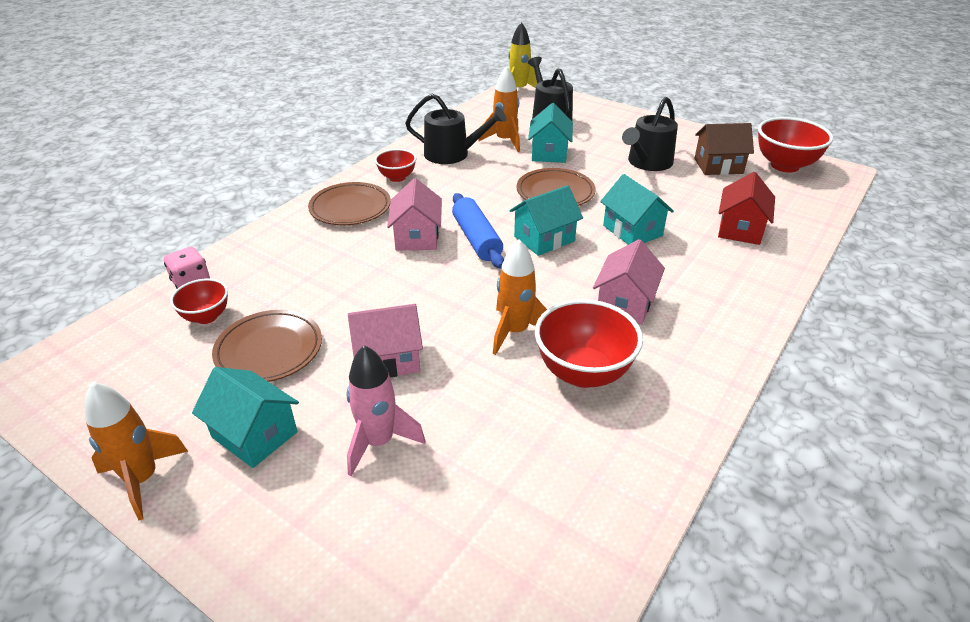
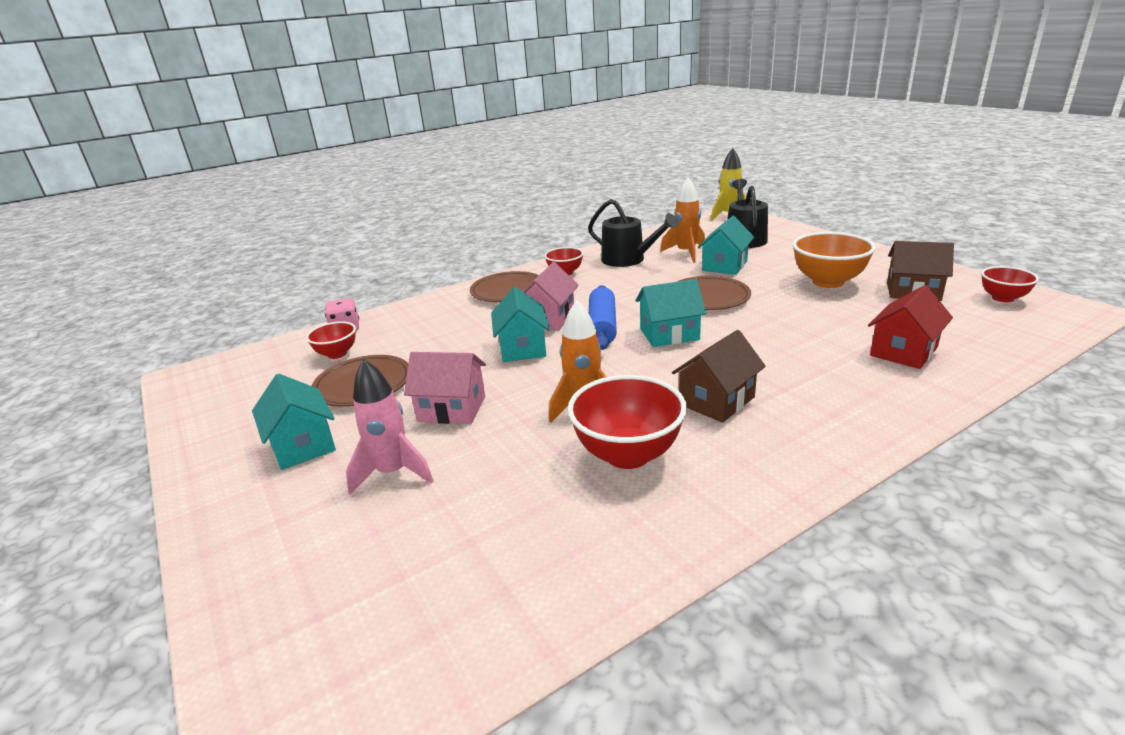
camera: 25 degrees right, 10 degrees down
(142, 479) = (201, 459): orange rocket -> none
(625, 304) = (716, 401): pink house -> brown house
(632, 231) = (770, 338): turquoise house -> turquoise house (522, 348)
(647, 163) = (828, 282): black watering can -> orange bowl
(784, 165) = (1002, 298): red bowl -> red bowl, size x0.58

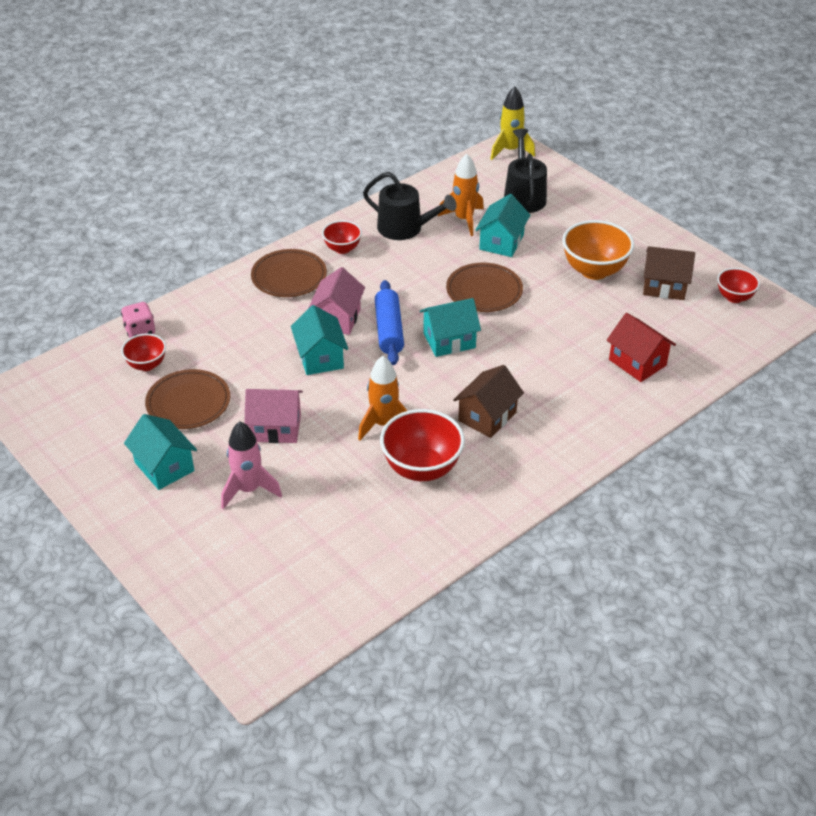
camera: 10 degrees left, 15 degrees up
(903, 351) = (637, 362): red house -> red house turned 75 degrees counterclockwise

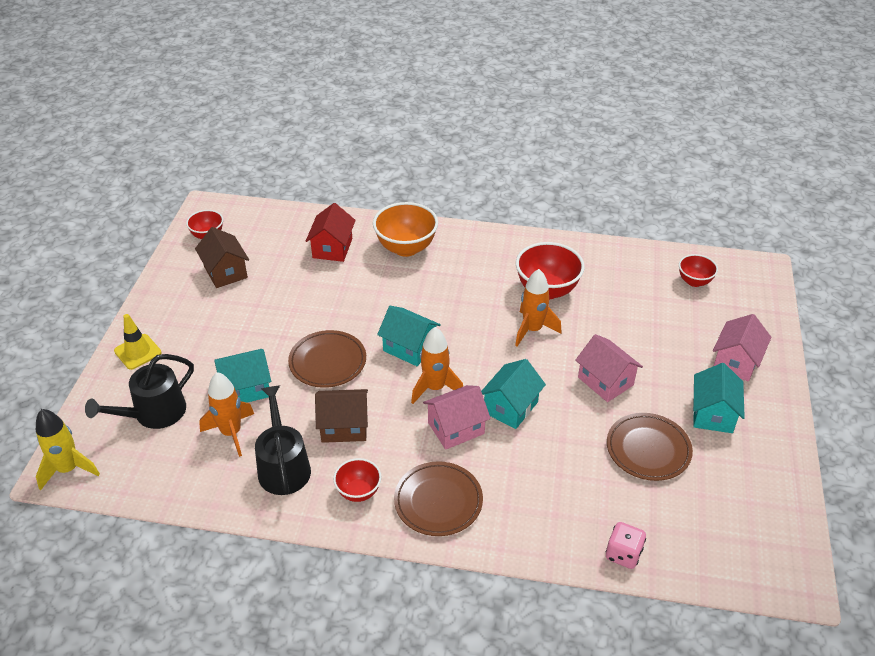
camera: 130 degrees left, 0 degrees up
(147, 365) = (649, 512): red bowl -> red bowl (694, 281)
(186, 530) = (736, 362): none -> pink house
(249, 489) = (669, 356): pink rocket -> none
(389, 330) = (435, 388): blue rolling pin -> orange rocket
(487, 416) = (465, 287): brown house -> brown house (344, 426)
(594, 270) = (238, 315): orange bowl -> orange bowl (406, 248)
(602, 210) = (138, 352): none -> yellow traffic cone

